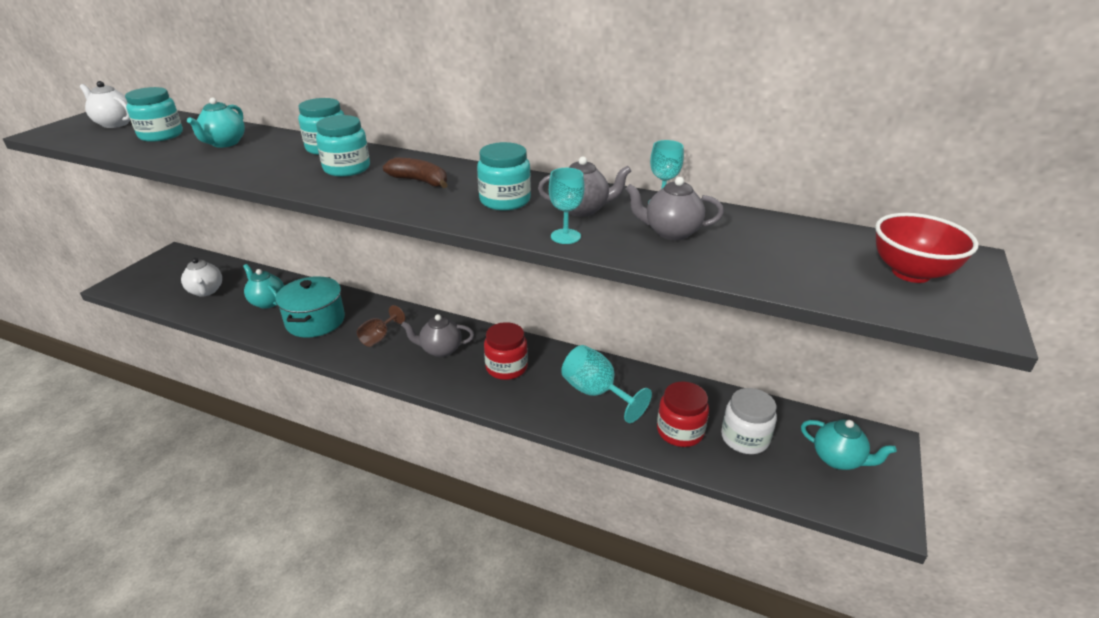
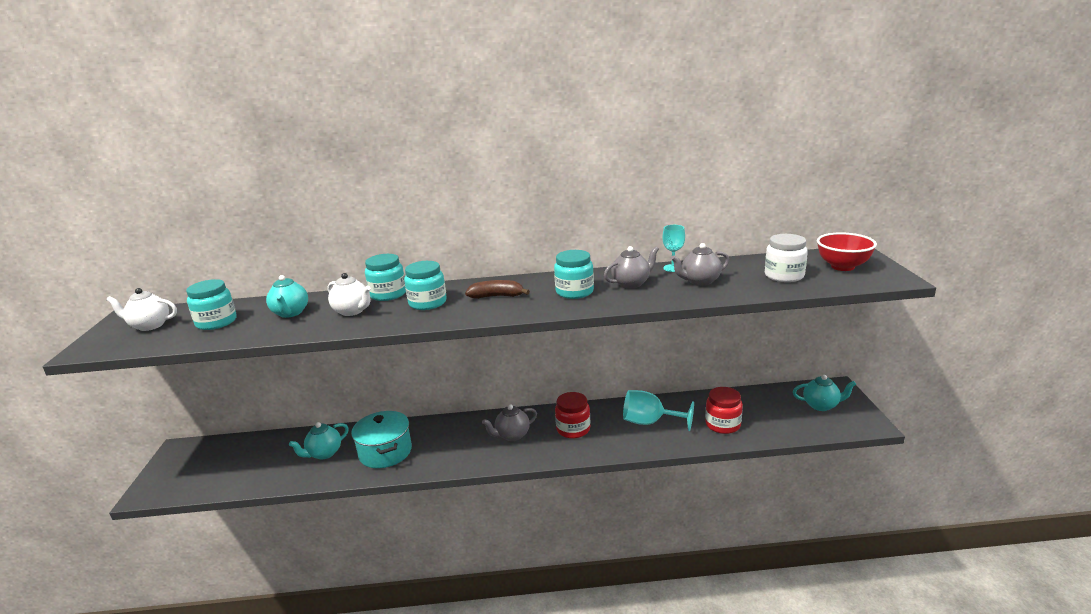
camera: 25 degrees left, 10 degrees down
(206, 291) = (252, 466): white teapot -> white teapot (352, 311)
(267, 302) = (324, 453): turquoise teapot -> turquoise teapot turned 60 degrees counterclockwise
(379, 337) = (453, 444): brown goblet -> none
(565, 236) = (643, 300): turquoise goblet -> none
(744, 438) = (762, 414): white jar -> white jar (784, 276)

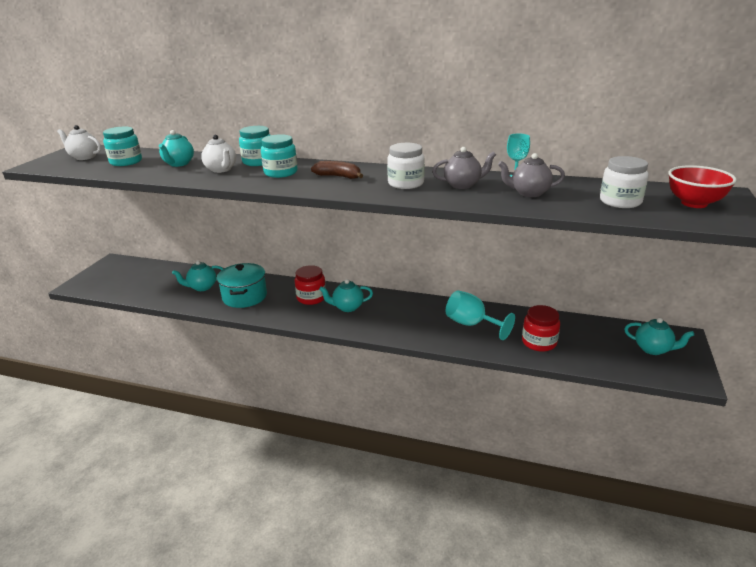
camera: 20 degrees right, 5 degrees up
(512, 435) = (347, 307): grey teapot -> turquoise teapot
(573, 429) = (400, 314): red jar -> red jar (311, 298)
(574, 292) = (406, 183): turquoise jar -> white jar

